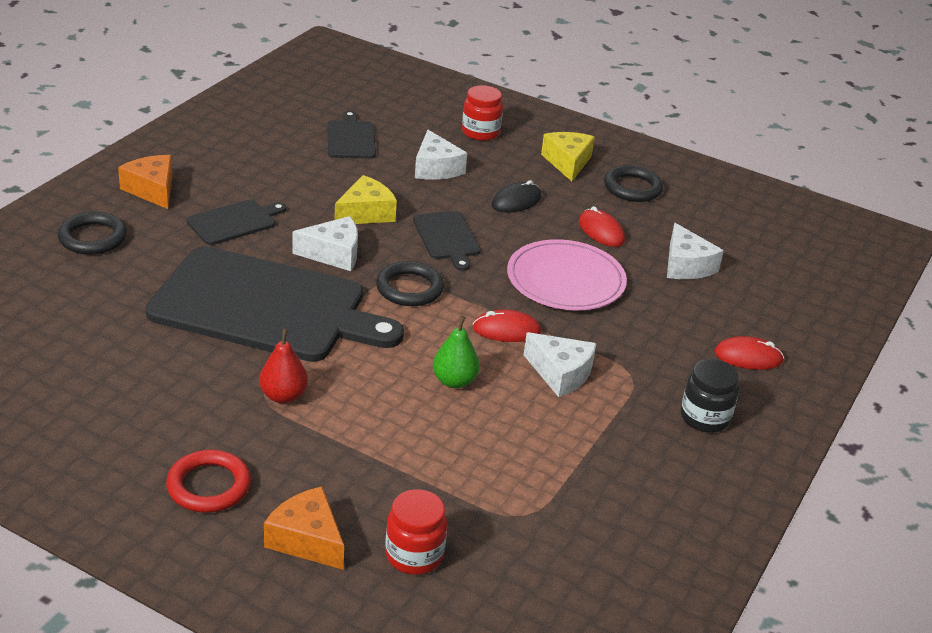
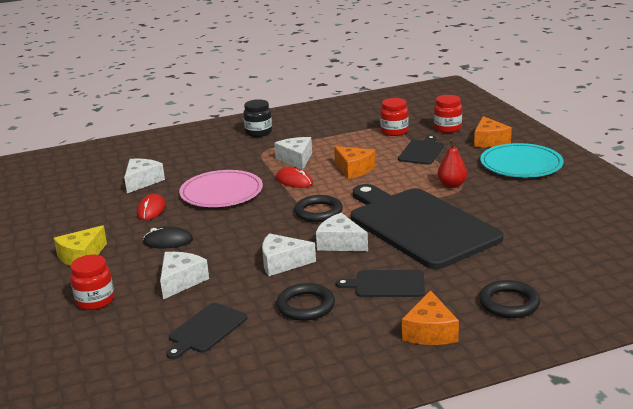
camera: 135 degrees left, 10 degrees down
(209, 486) = (521, 164): red ring -> turquoise plate
(366, 213) = (282, 263): yellow cheese -> white cheese
(447, 238) = (252, 232): black cutting board -> black cutting board (421, 151)
(454, 381) = (354, 169): green pear -> orange cheese
(497, 506) = (394, 131): none -> red jar
(632, 188) = (78, 228): black ring -> black ring (305, 306)
(748, 357) = (195, 143): red mouse -> none

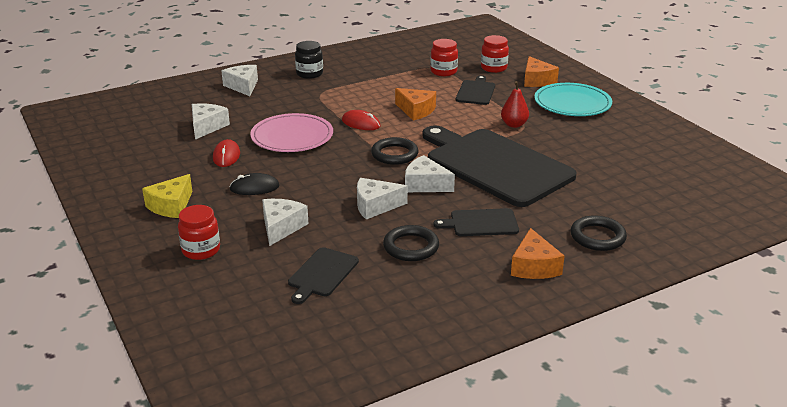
camera: 10 degrees left, 5 degrees up
(296, 159) = (356, 101): white cheese -> white cheese (243, 86)

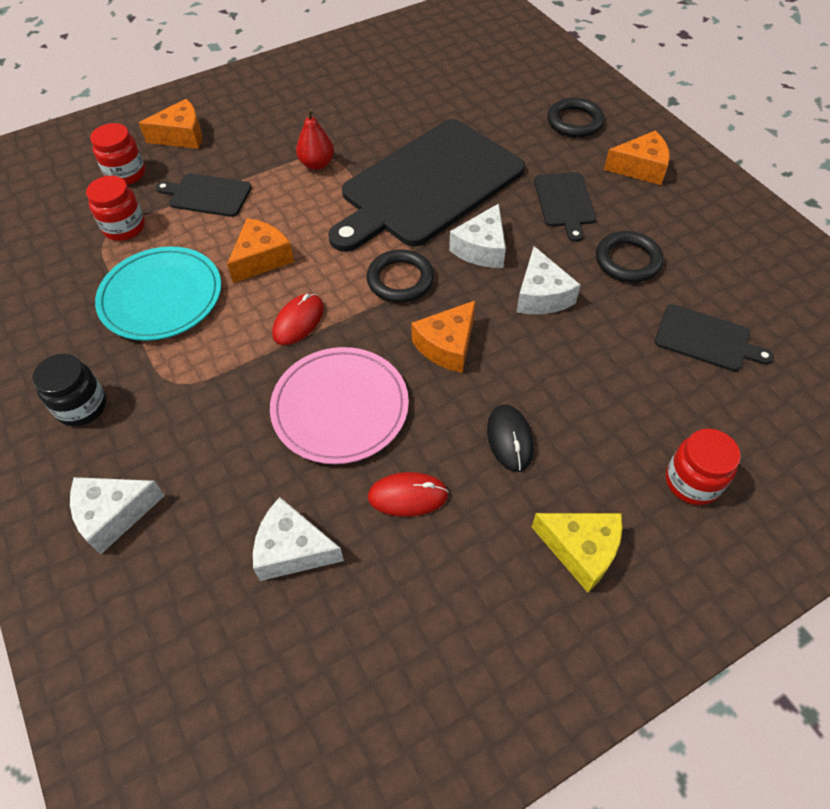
camera: 90 degrees left, 25 degrees up
(281, 227) = (613, 392): white cheese -> none
(333, 169) = (447, 345): none -> orange cheese
(572, 103) = (260, 111): turquoise plate -> turquoise plate (161, 297)

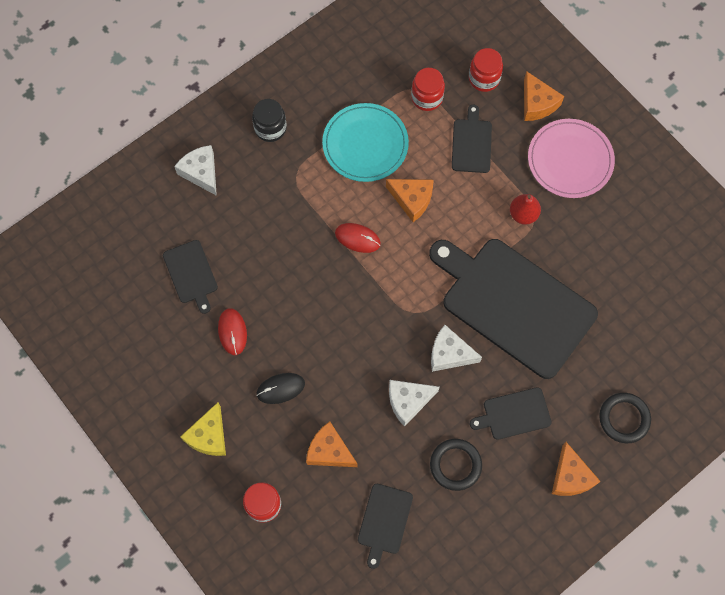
camera: 80 degrees right, 15 degrees up
(292, 549) = (191, 274): white cheese -> black cutting board
(340, 407) = (290, 280): pink plate -> pink plate (570, 160)
(400, 280) = (407, 299): black ring -> none
(447, 345) = (351, 340): orange cheese -> orange cheese (329, 451)

